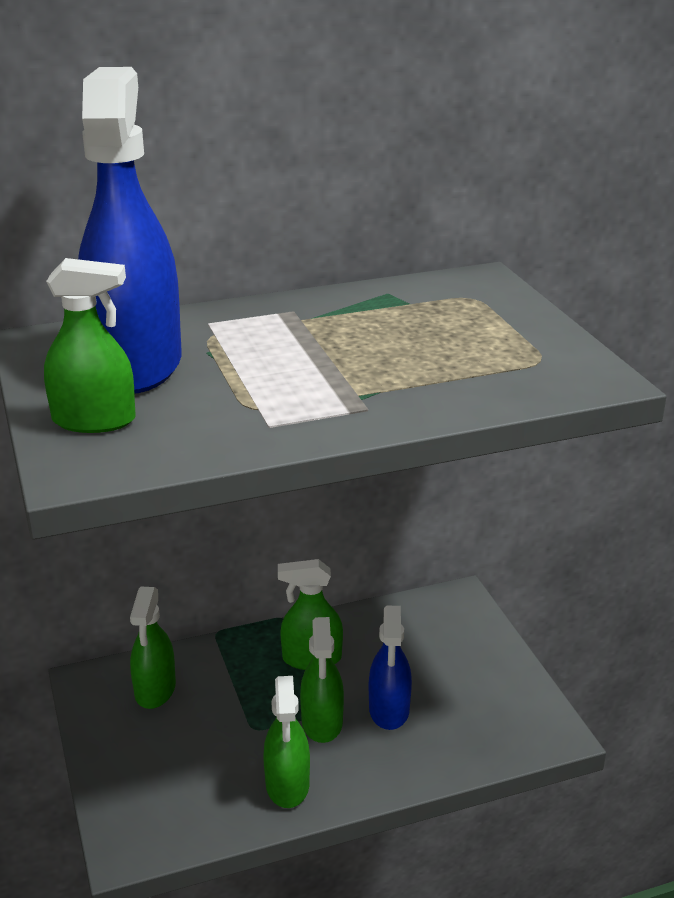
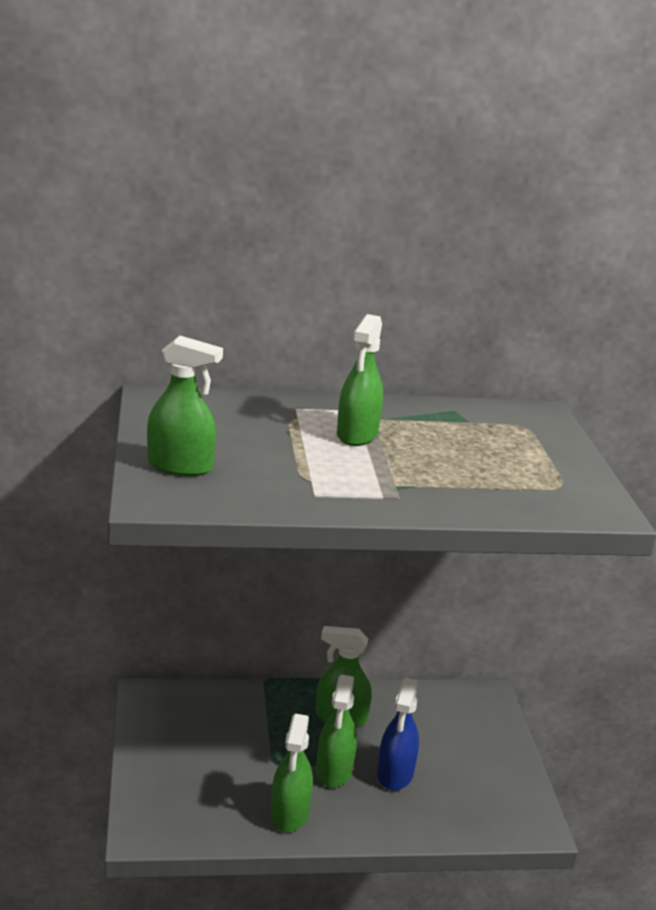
camera: 10 degrees right, 5 degrees down
(136, 364) = (227, 430): blue spray bottle -> none
(155, 690) = (201, 714): green spray bottle -> green spray bottle (357, 435)

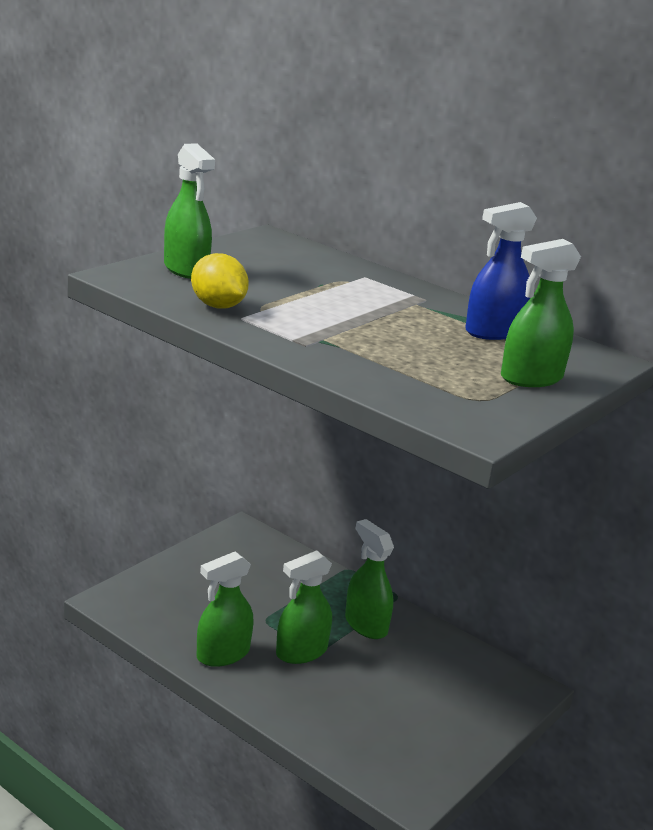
camera: 45 degrees right, 0 degrees up
(279, 492) = (218, 306): none -> yellow lemon
(357, 435) = (374, 306): green spray bottle -> green spray bottle (531, 378)
(395, 774) = (347, 684): blue spray bottle -> blue spray bottle (493, 332)

